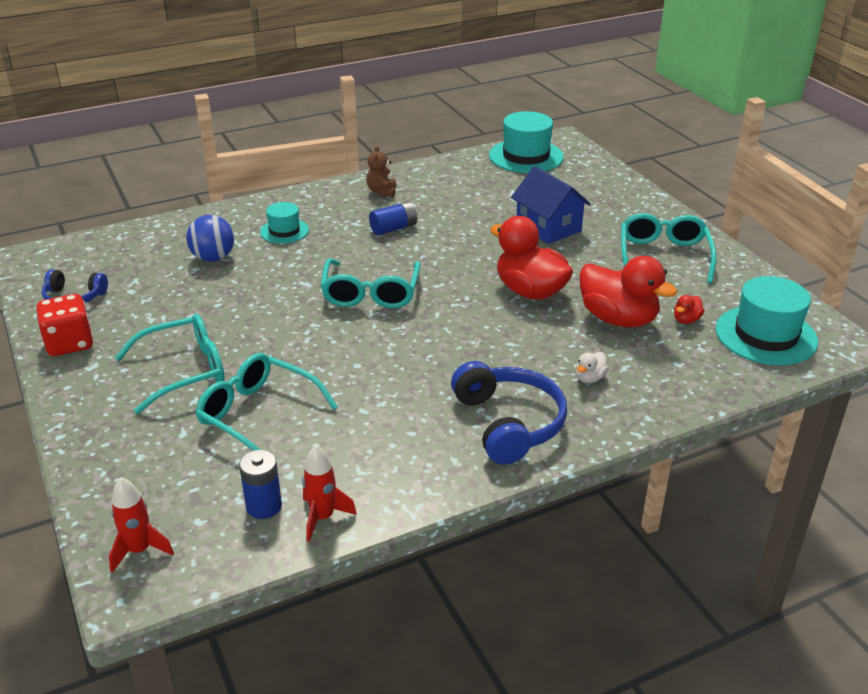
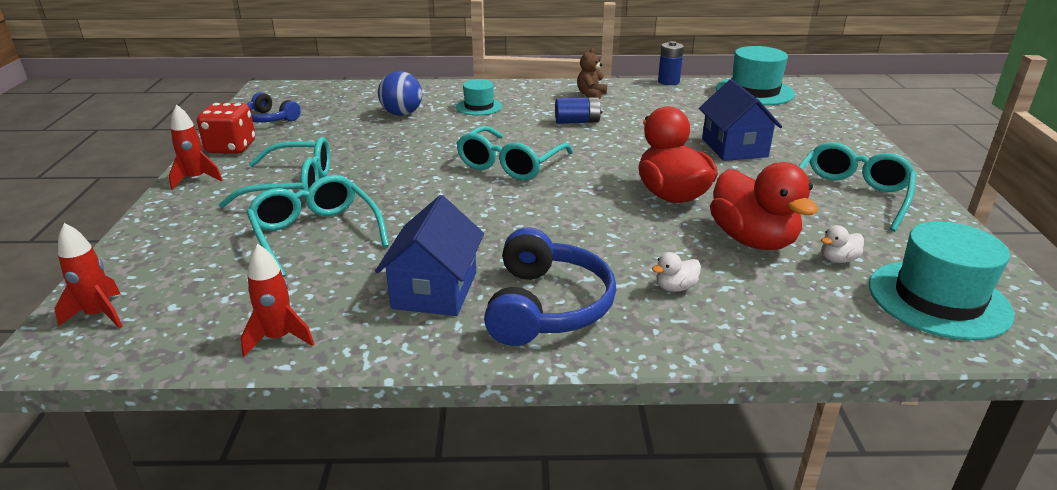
camera: 25 degrees right, 5 degrees down
(73, 390) = (196, 179): none -> red rocket
(264, 506) = (239, 311): blue battery -> blue battery (668, 82)
(411, 436) = (435, 290): none -> blue house
(686, 320) = (838, 259): red duck -> white duck

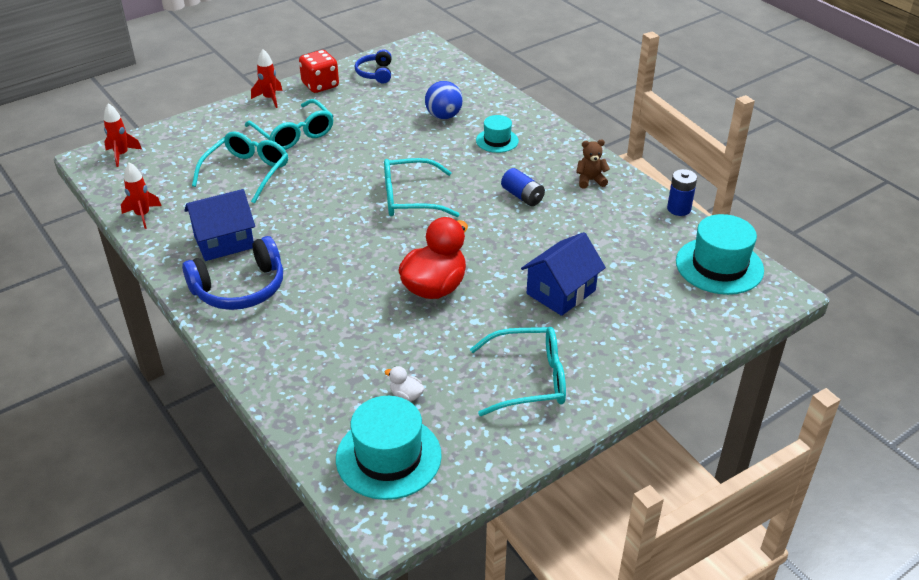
camera: 55 degrees right, 10 degrees up
(675, 287) = (302, 331): white duck -> none
(753, 240) = (399, 347): red duck -> none

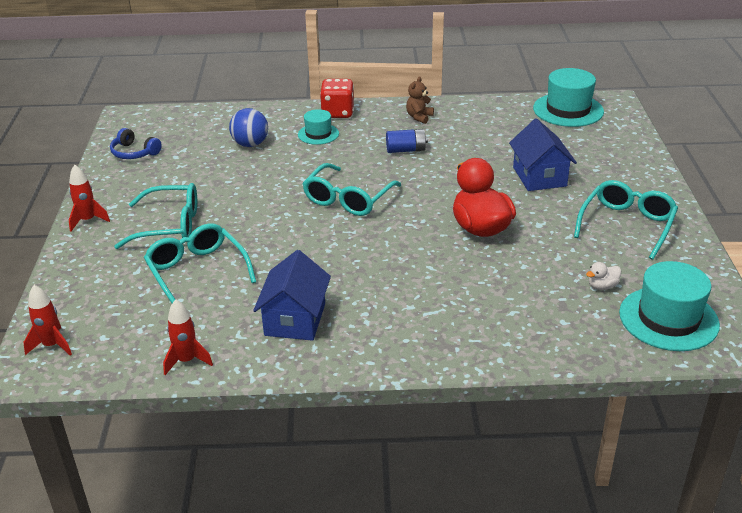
camera: 55 degrees left, 5 degrees down
(240, 288) = (378, 331): blue headphones -> none
(320, 85) = (108, 186): red dice -> red dice (337, 112)
(679, 209) = (491, 99): blue battery -> none

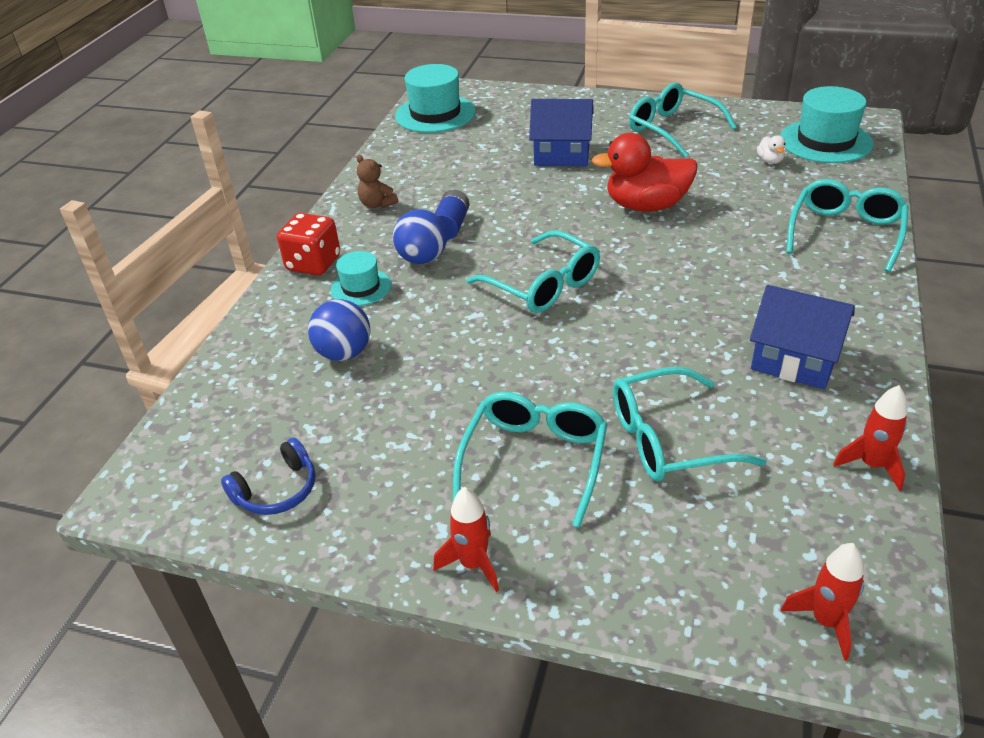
camera: 70 degrees left, 5 degrees up
(359, 148) = (422, 259): none -> blue ball
(493, 338) = (845, 232): none -> turquoise glasses

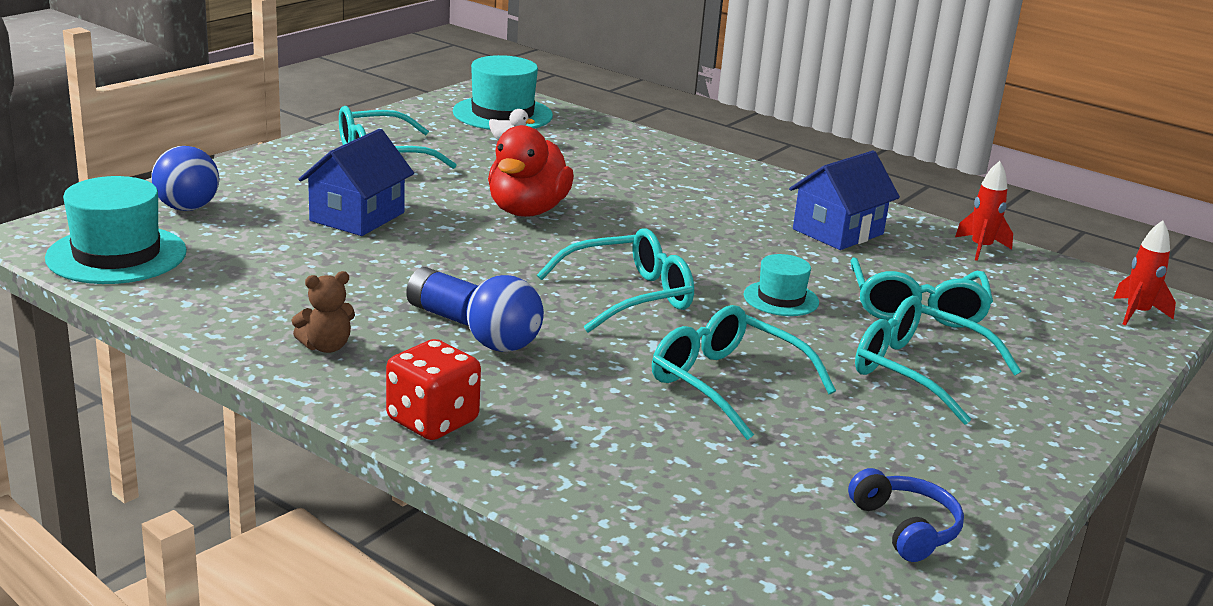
camera: 75 degrees left, 15 degrees down
(344, 353) = (667, 437): blue ball -> blue ball (187, 208)
(361, 287) = (529, 399): turquoise hat -> turquoise hat (781, 299)
(473, 564) = (1050, 435): red rocket -> none
(845, 232) = (667, 157): turquoise glasses -> turquoise glasses (726, 384)

